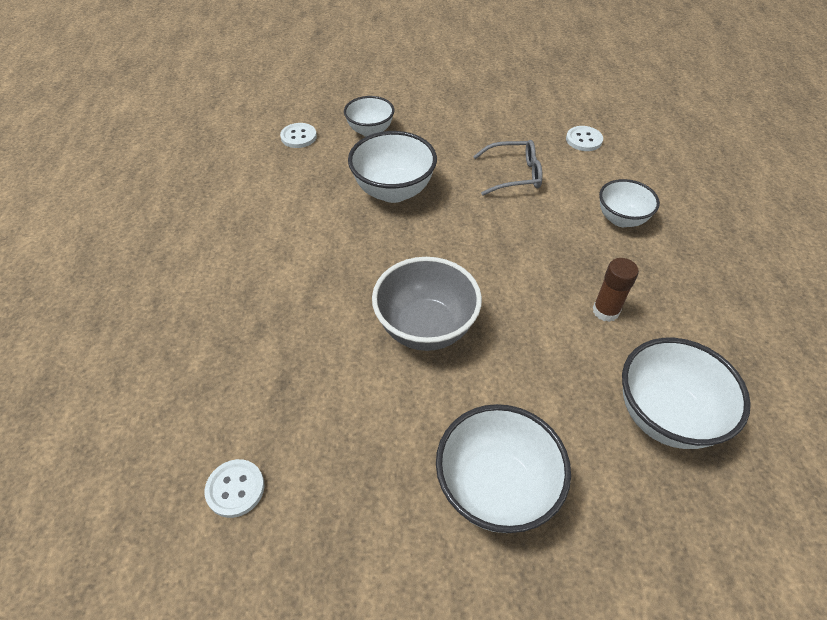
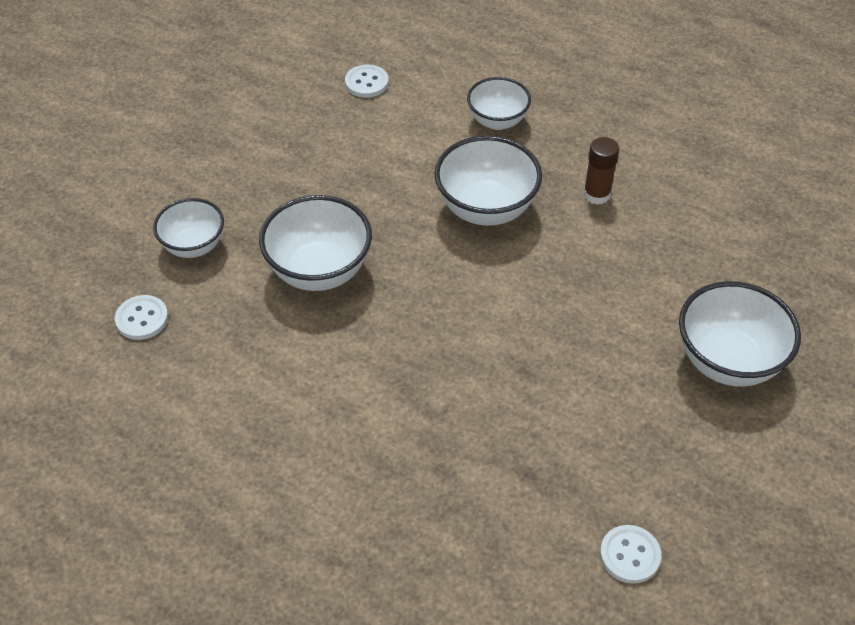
camera: 60 degrees left, 0 degrees up
(425, 328) = (533, 331): grey bowl -> none
(514, 174) = (374, 162): grey glasses -> none
(665, 416) = (721, 220): white bowl -> white bowl (486, 209)

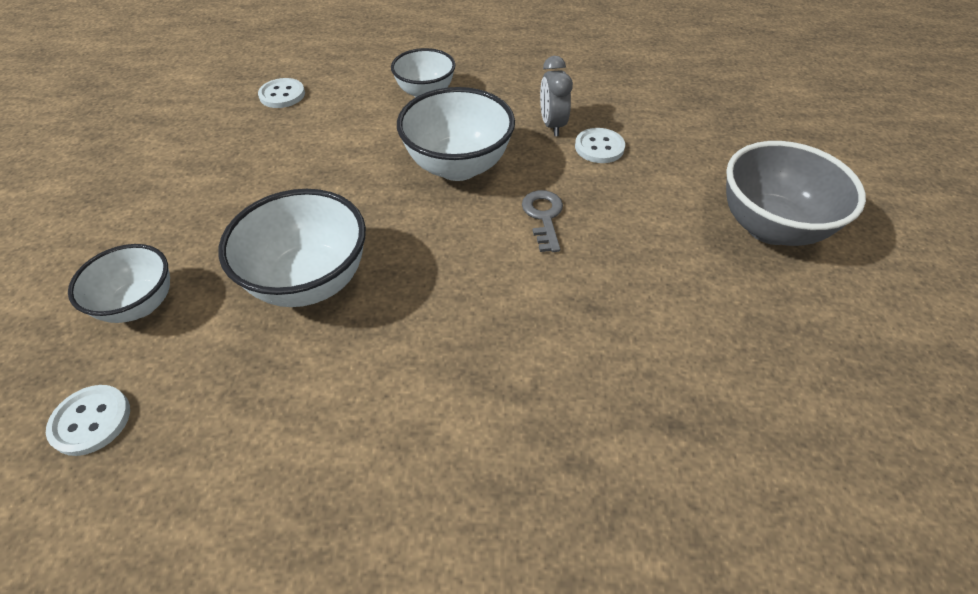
camera: 25 degrees left, 0 degrees up
(532, 281) = (543, 216): none -> grey key
(596, 194) = (552, 125): brown glue stick -> grey clock
(629, 555) = (847, 476): white button -> white button (599, 147)
(727, 361) = (769, 227): white bowl -> grey bowl

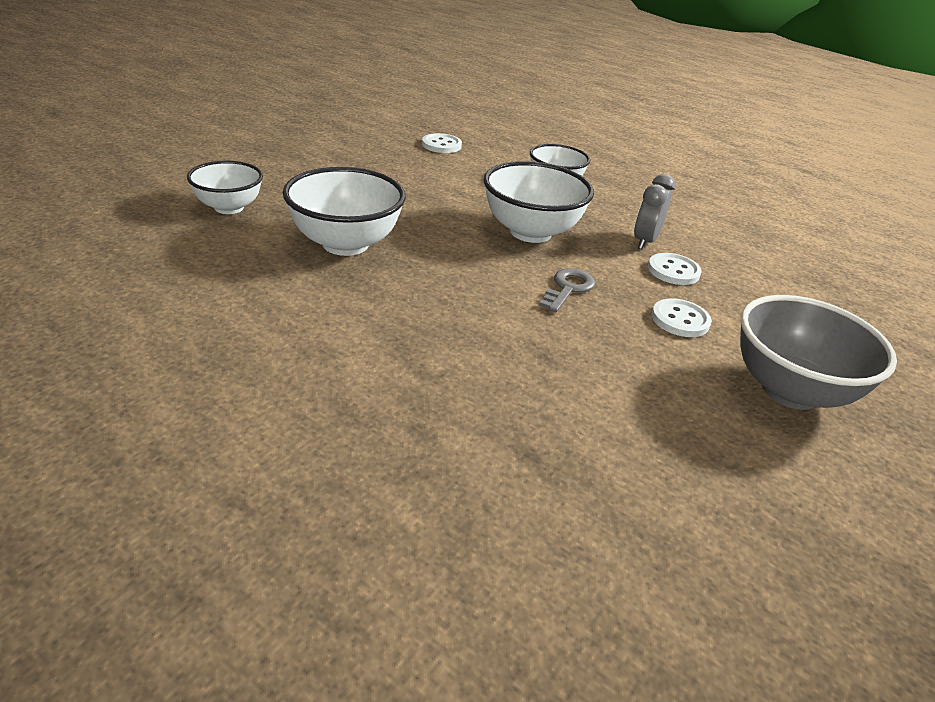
camera: 30 degrees right, 15 degrees down
(91, 421) = (142, 245): white button -> white button (680, 320)

